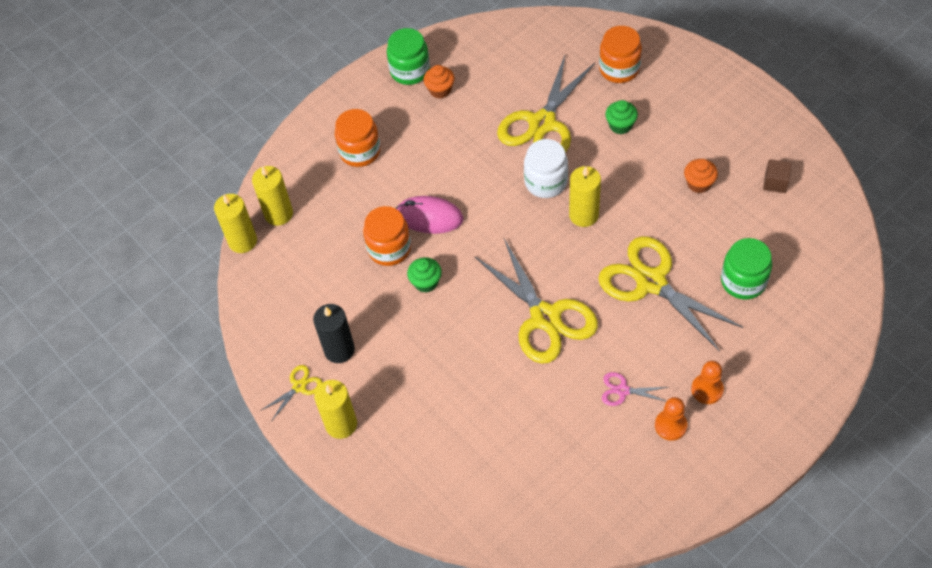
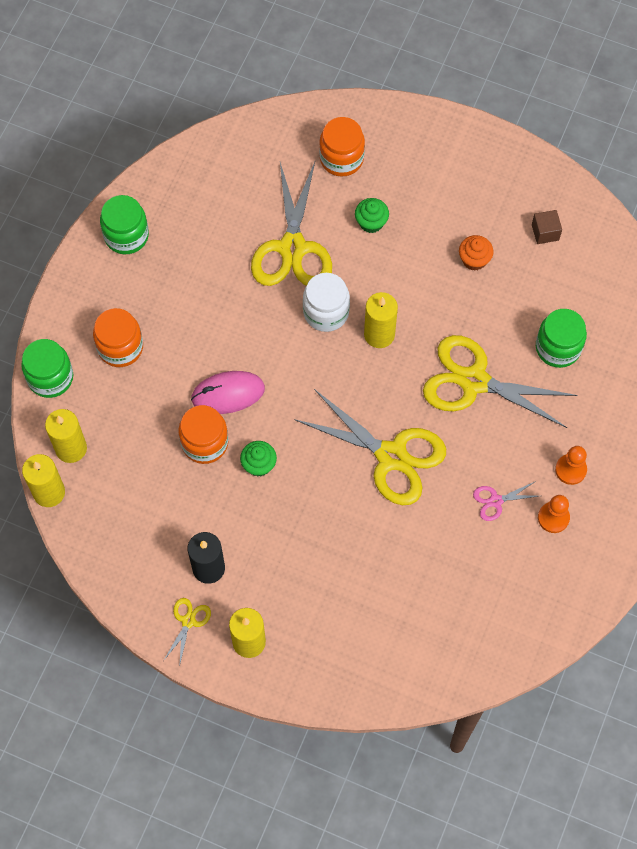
camera: 30 degrees left, 10 degrees up
(292, 155) = (50, 377): none -> green jar
(440, 90) = (169, 247): orange cupcake -> none

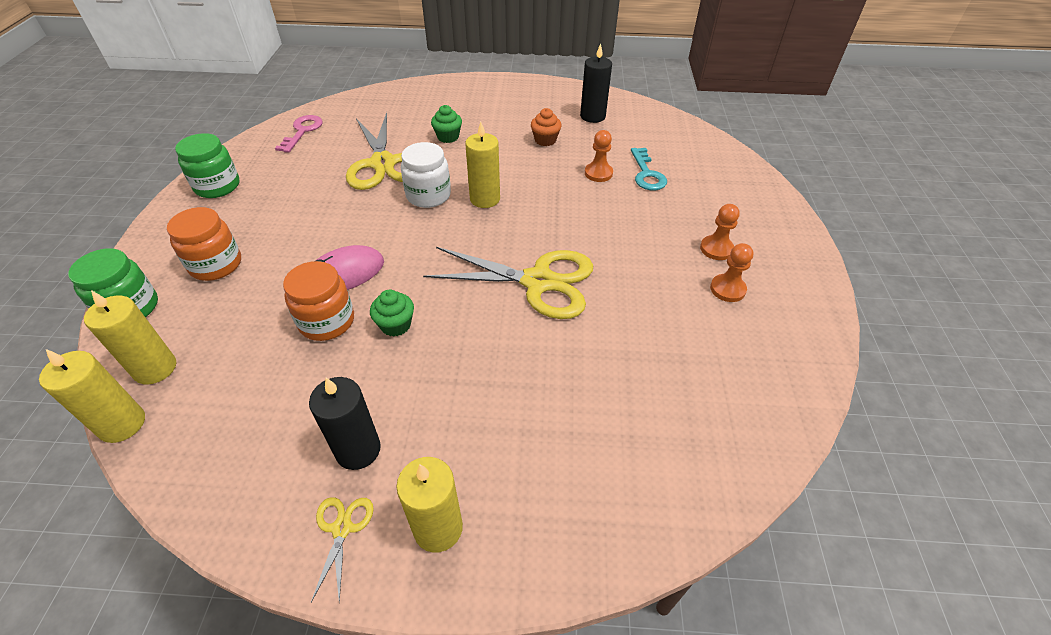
camera: 20 degrees left, 20 degrees down
(219, 166) = (302, 131): none -> pink key
(341, 158) = (409, 110): orange jar -> none
(474, 381) = (588, 210): yellow scissors -> none
(495, 501) = (663, 290): pink scissors -> none
(508, 331) = (598, 173): none -> orange pawn
(545, 232) = (592, 116): brown cube -> black candle
(558, 347) = (647, 174): green jar -> turquoise key

